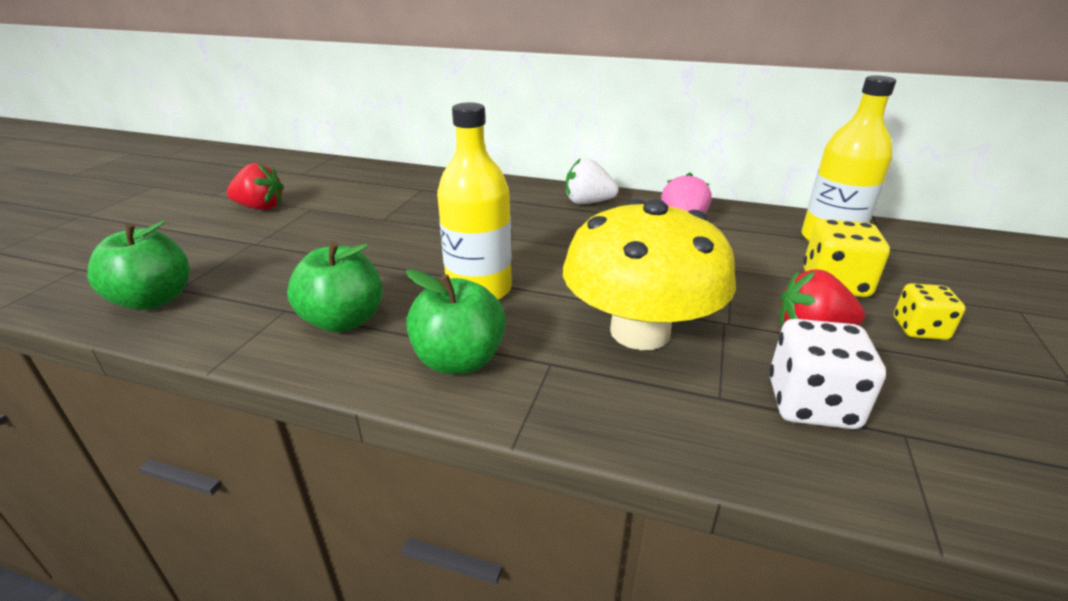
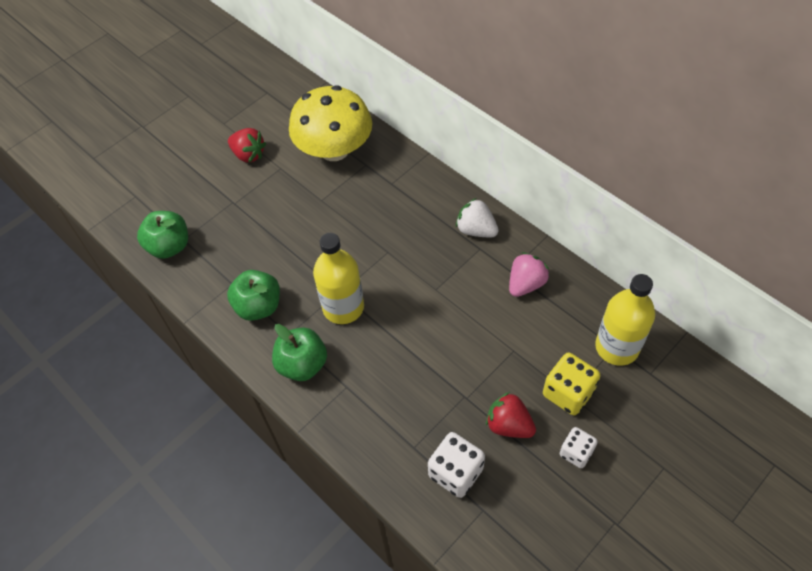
camera: 30 degrees right, 25 degrees up
(640, 331) = (410, 383): yellow mushroom -> yellow mushroom (334, 149)
(919, 329) = (576, 452): yellow dice -> white dice

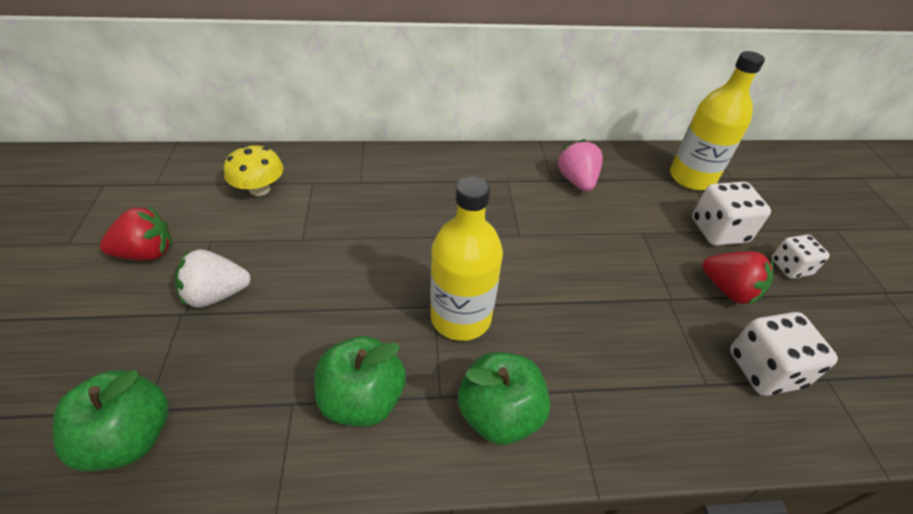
camera: 55 degrees left, 10 degrees down
(334, 149) = (259, 189): yellow mushroom -> yellow mushroom, size x0.50
(476, 230) = (485, 170): white strawberry -> white strawberry (217, 294)
(509, 425) = (728, 290): red strawberry -> red strawberry turned 120 degrees counterclockwise
(568, 393) = (718, 231): yellow dice -> white dice

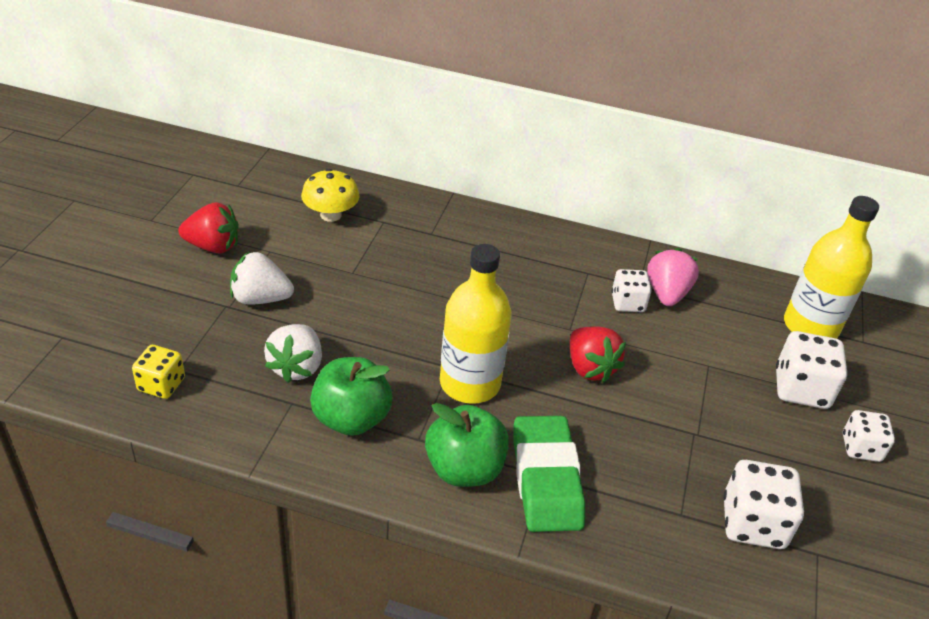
camera: 20 degrees right, 5 degrees down
(130, 437) = (161, 384): green apple -> yellow dice
(282, 359) = (296, 367): none -> white strawberry
(552, 197) = (627, 303): none -> white dice
(578, 394) = (546, 479): none -> green eraser
(728, 290) = (768, 446): red strawberry -> red strawberry (590, 368)

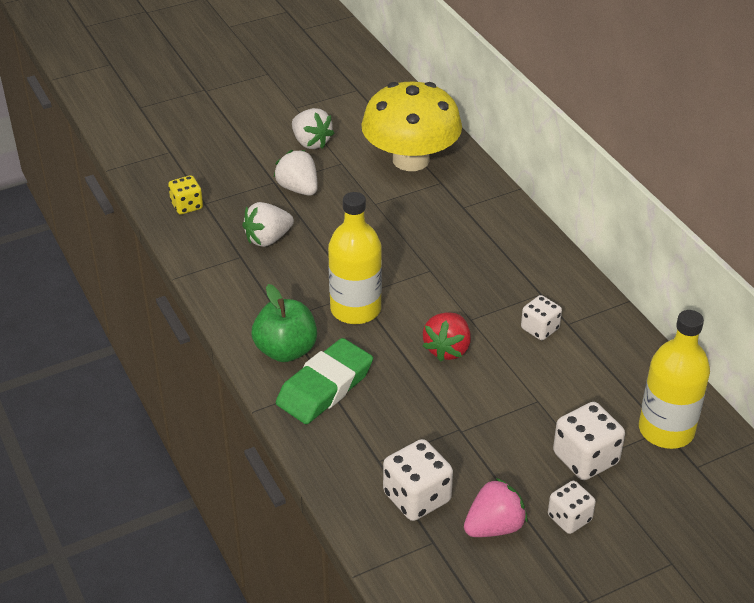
camera: 50 degrees right, 0 degrees up
(213, 246) = (311, 142): red strawberry -> white strawberry
(330, 215) = (411, 160): yellow mushroom -> yellow mushroom, size x2.00
(351, 418) = (260, 284): green apple -> none
(667, 294) = (581, 341): pink strawberry -> pink strawberry (494, 527)

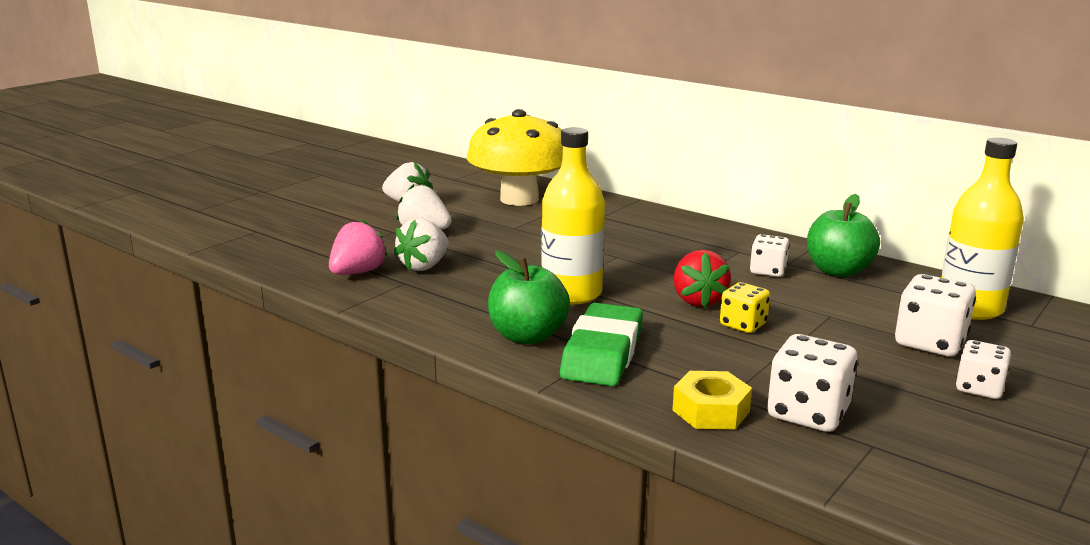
camera: 25 degrees left, 20 degrees down
(187, 206) = (309, 260): yellow dice -> yellow dice (743, 325)
(352, 471) = (711, 411): none -> yellow nut
(494, 527) = (918, 415): pink strawberry -> pink strawberry (357, 273)
(602, 347) = (838, 271): none -> green apple

